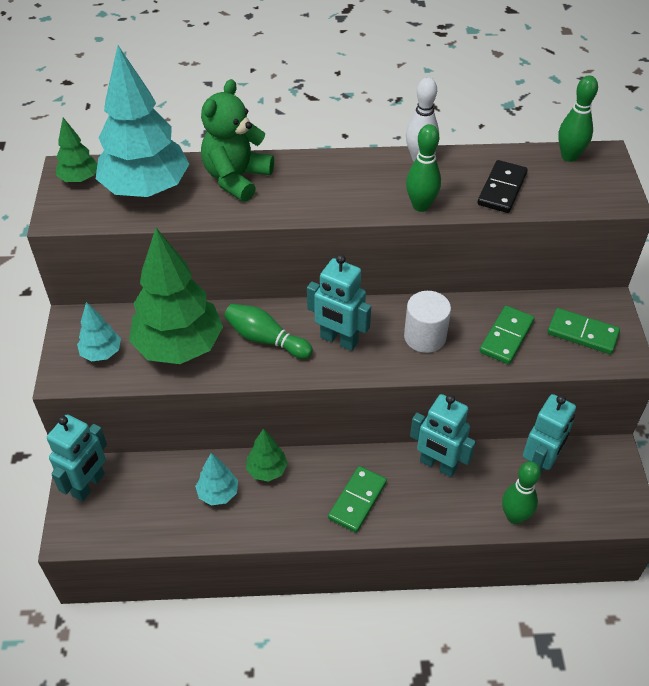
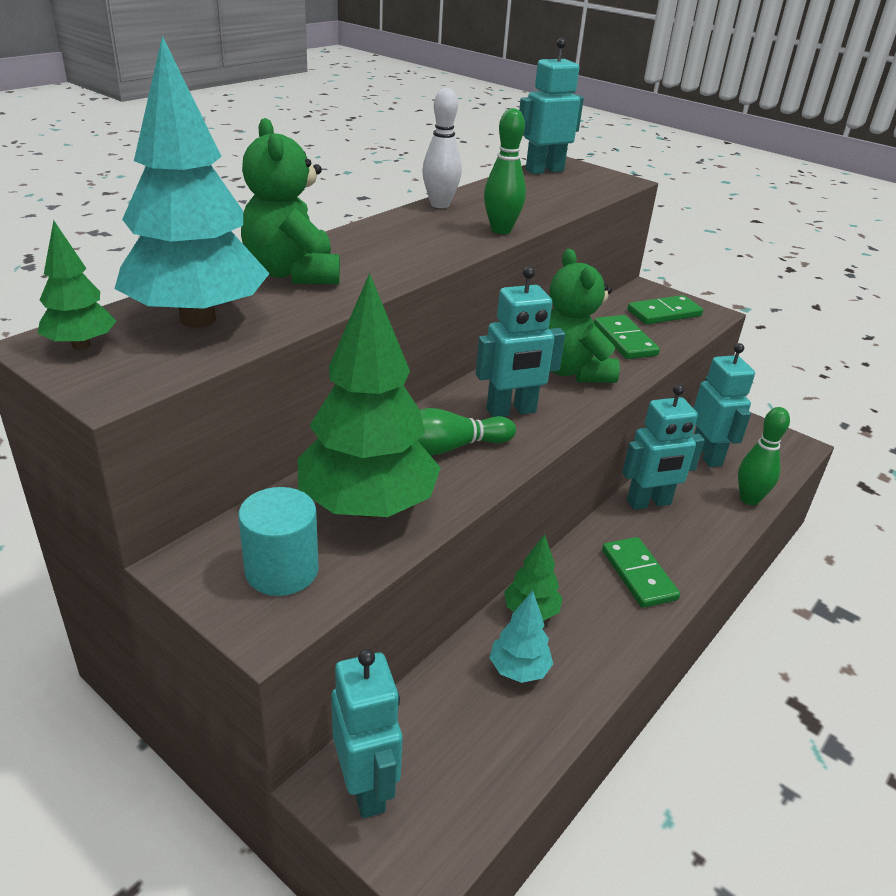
camera: 50 degrees left, 15 degrees down
(101, 353) = (282, 570): turquoise tree -> turquoise cylinder
(425, 337) = (571, 371): white cylinder -> green teddy bear
(502, 189) = (538, 201): black domino -> none
(569, 156) = (544, 170): green bowling pin -> turquoise robot

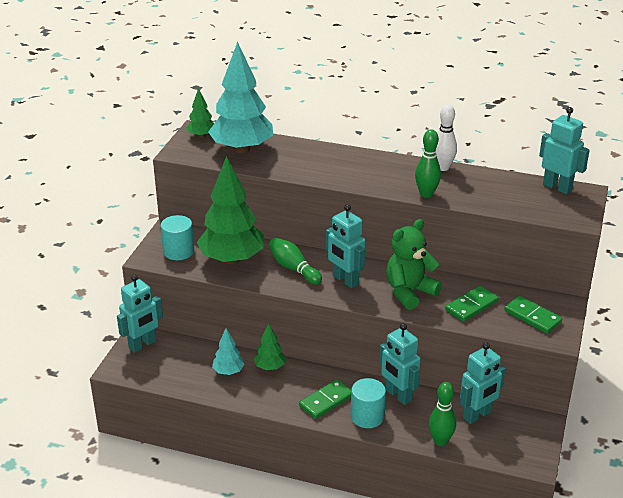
camera: 70 degrees right, 0 degrees up
(292, 273) = (306, 155): green teddy bear -> none
(685, 545) = (367, 416): none -> turquoise cylinder

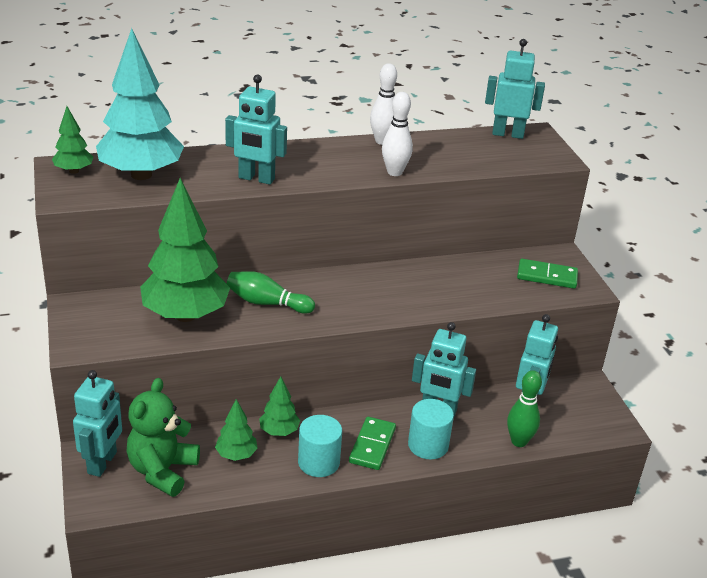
camera: 35 degrees left, 0 degrees up
(178, 251) = (110, 326): turquoise cylinder -> turquoise cylinder (318, 462)
(228, 371) = (236, 455): turquoise tree -> green tree
(345, 280) = (335, 298): turquoise robot -> turquoise robot (256, 179)
(409, 292) = (412, 289): green teddy bear -> green teddy bear (162, 471)
(426, 194) = (394, 172): green bowling pin -> white bowling pin
(471, 306) = (483, 284): green domino -> none

